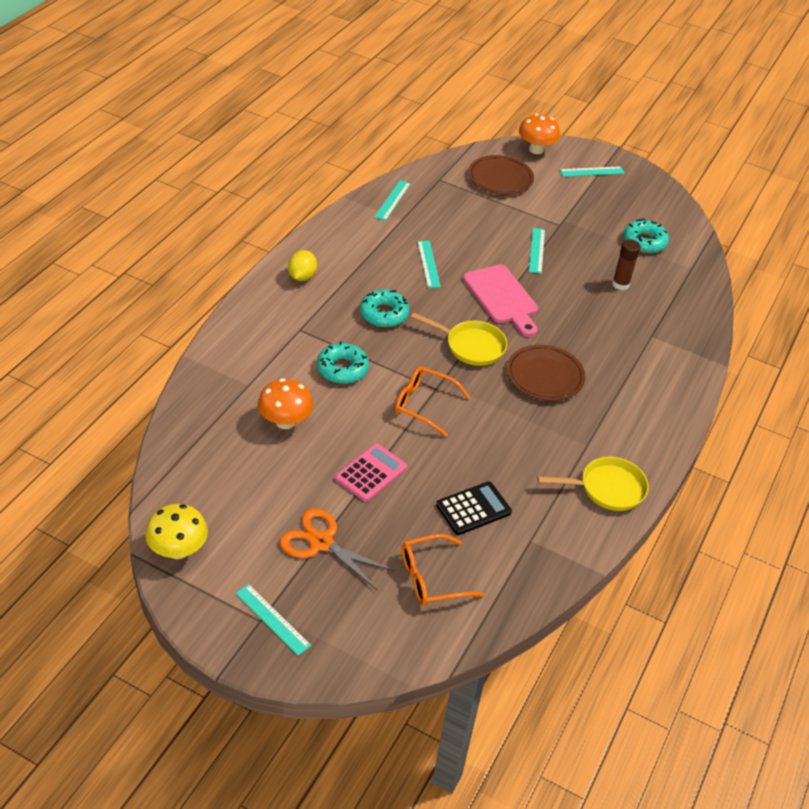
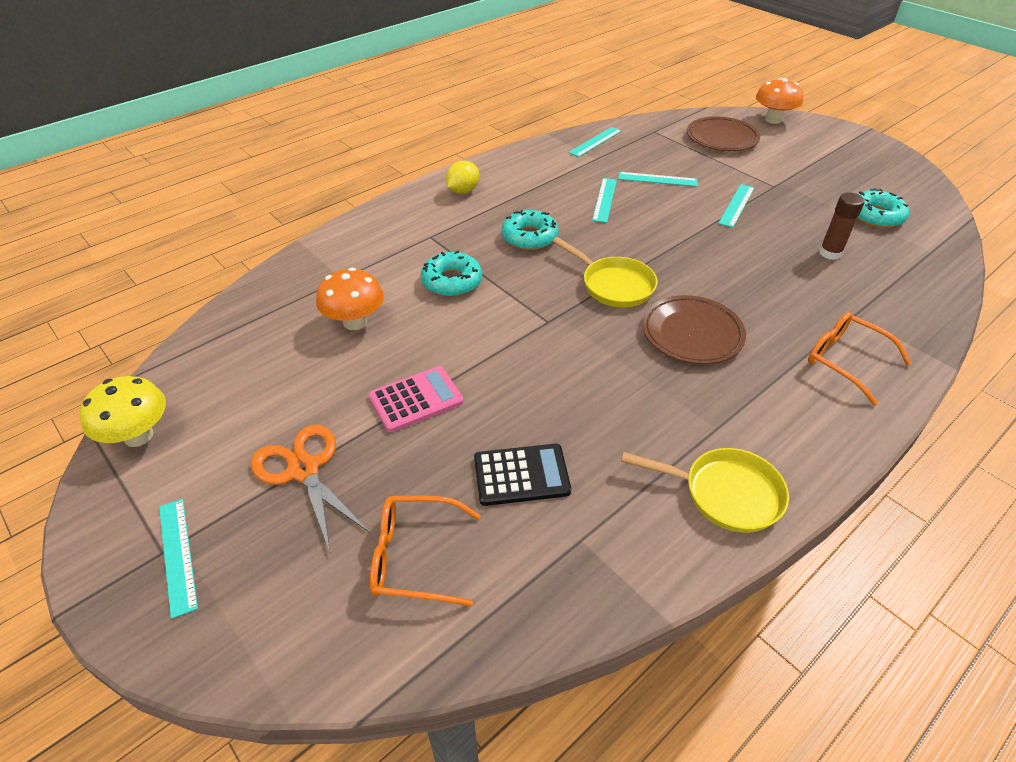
camera: 25 degrees right, 0 degrees up
(424, 404) = (524, 336): orange glasses -> orange glasses (845, 360)
(502, 298) = (674, 243): pink cutting board -> none
(592, 171) = (831, 145): turquoise ruler -> turquoise ruler (657, 179)

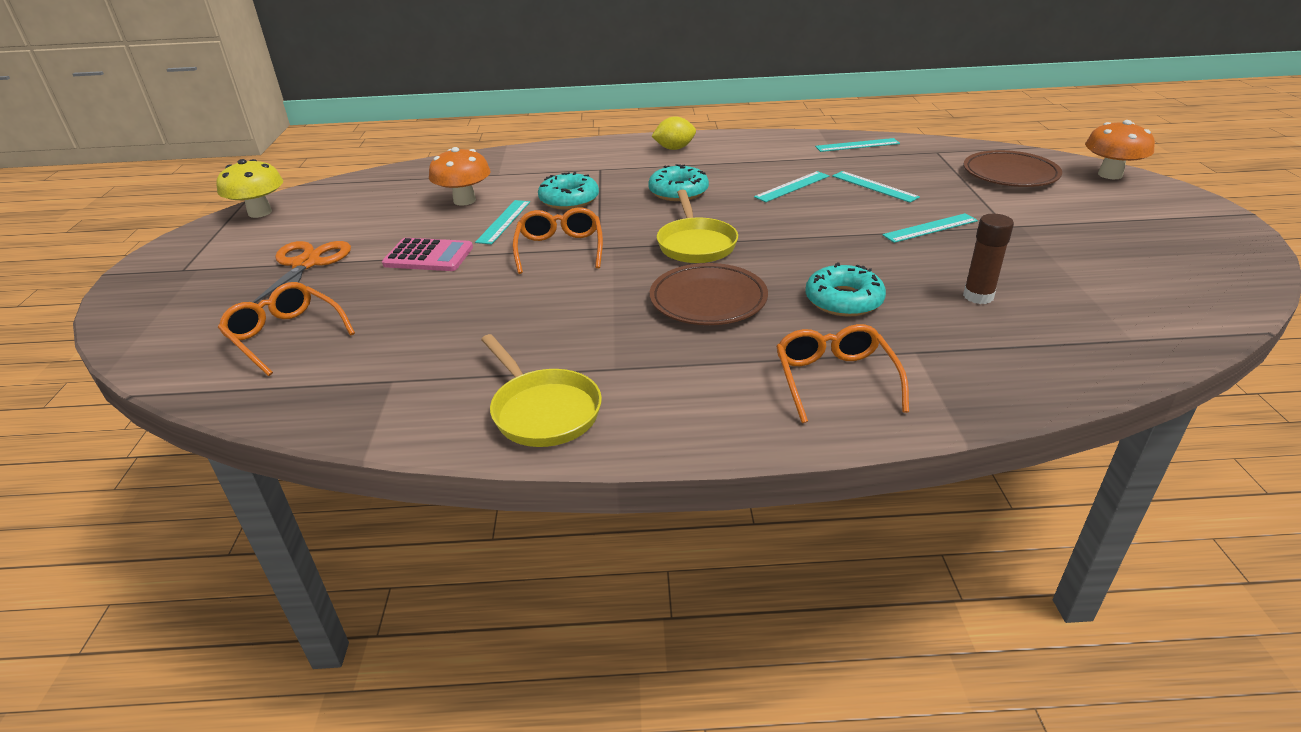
camera: 40 degrees right, 10 degrees down
(177, 555) = (186, 274): turquoise ruler -> turquoise ruler (504, 221)
(519, 337) = (560, 249): none -> orange glasses
(521, 475) = (419, 326): black calculator -> none
(875, 216) = (1104, 286): turquoise donut -> turquoise donut (843, 300)

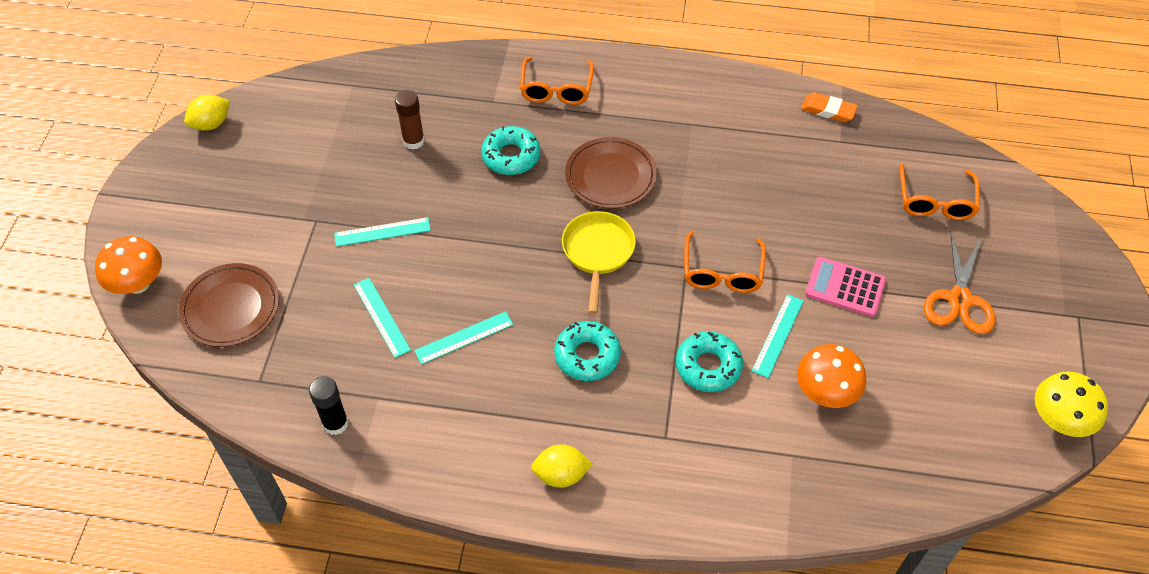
camera: 170 degrees left, 20 degrees up
(285, 335) = (935, 201): orange glasses -> orange glasses turned 45 degrees clockwise
(399, 417) = (828, 110): none -> orange eraser
(543, 411) = (740, 99): yellow pan -> none
(857, 145) = (335, 423): turquoise ruler -> black glue stick
(1243, 275) = (211, 124): none -> yellow lemon

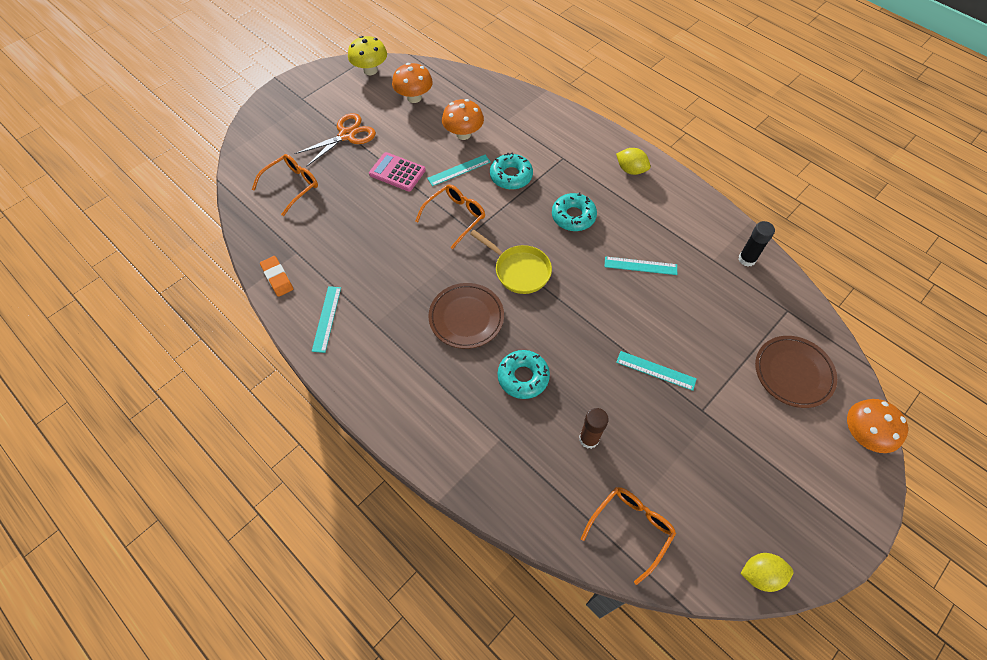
camera: 145 degrees left, 5 degrees up
(381, 317) = (687, 308): turquoise ruler -> turquoise ruler (326, 318)
(556, 89) = (443, 418): orange glasses -> orange glasses (631, 529)
(598, 253) = (519, 270): yellow pan -> yellow pan turned 90 degrees counterclockwise
(845, 287) = (397, 172): pink calculator -> pink calculator turned 150 degrees clockwise
(949, 411) = (414, 97): none -> orange mushroom

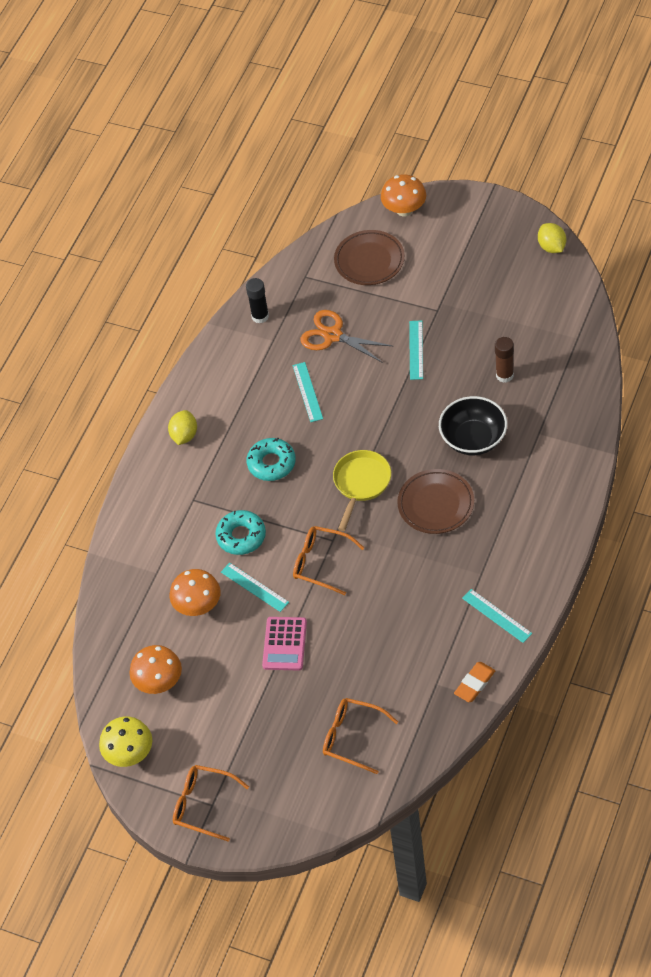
camera: 105 degrees left, 5 degrees down
(326, 318) = (496, 616): turquoise ruler -> turquoise ruler turned 60 degrees clockwise
(347, 135) = (251, 722): orange scissors -> orange scissors (333, 335)
(523, 377) = (473, 439): turquoise donut -> black bowl
(631, 529) = (562, 327): orange glasses -> orange glasses (203, 805)

